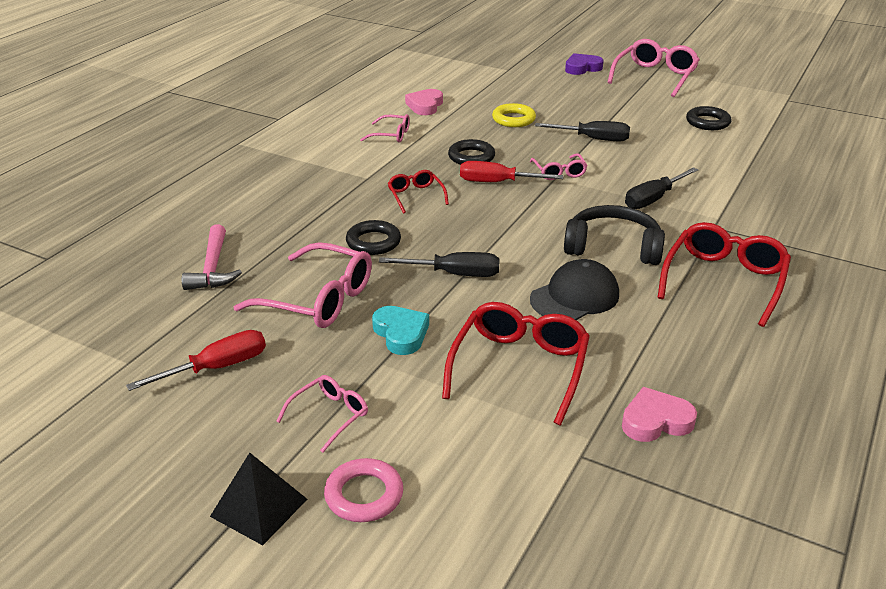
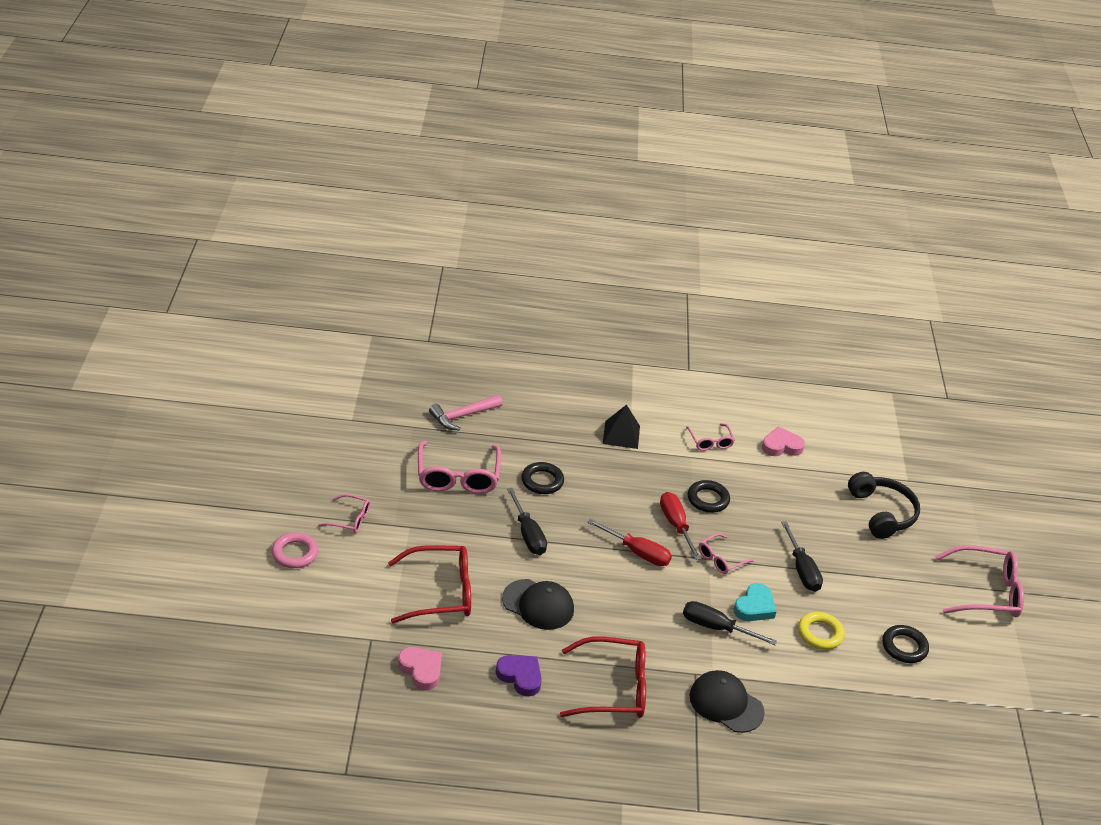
camera: 60 degrees right, 5 degrees up
(218, 367) = (367, 457): red screwdriver -> red screwdriver (638, 553)
(259, 507) = (267, 516): black pyramid -> black pyramid (621, 434)
(401, 333) = (444, 527): turquoise heart -> turquoise heart (754, 607)
(416, 196) = (621, 484): red glasses -> none
(513, 119) = (800, 509): yellow ring -> yellow ring (820, 634)
(582, 68) = (959, 532): purple heart -> purple heart (520, 676)
(613, 247) = (621, 614): black headphones -> black headphones (882, 513)
(760, 221) = (726, 704): none -> black cap

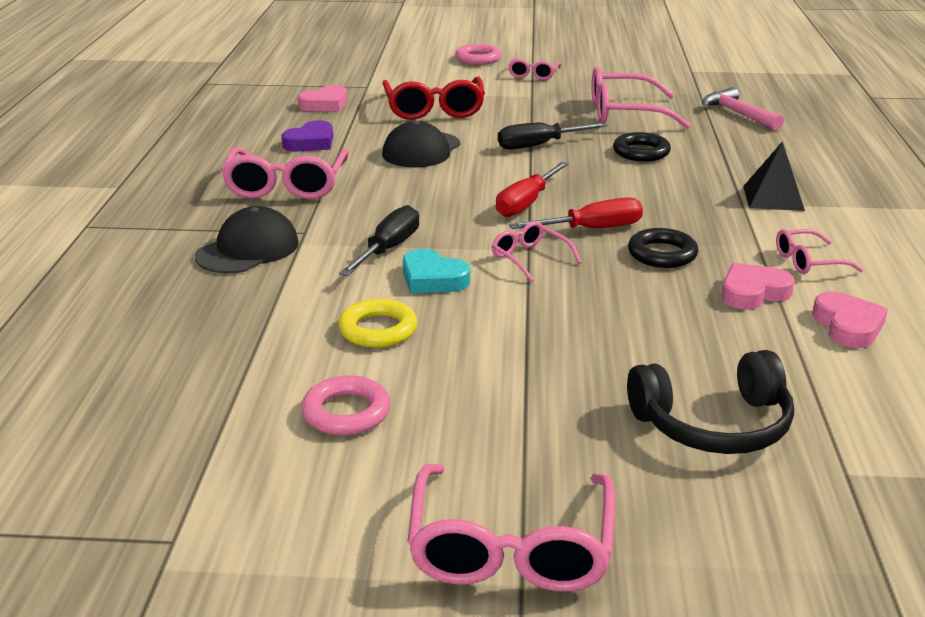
camera: 95 degrees right, 10 degrees down
(613, 688) = (286, 185): red glasses -> pink glasses
(751, 472) = (753, 292): none -> pink heart
(802, 570) = (523, 324): black screwdriver -> none
(904, 647) = (346, 412): black ring -> pink ring

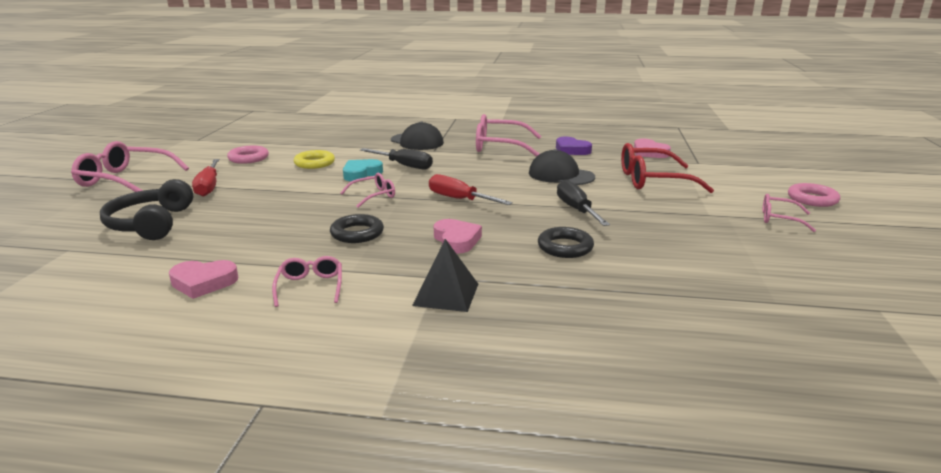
camera: 95 degrees right, 5 degrees down
(593, 229) = (408, 215): red screwdriver -> red screwdriver (208, 187)
(625, 113) = (676, 251): pink glasses -> none
(737, 114) = (705, 316): pink hammer -> none
(753, 292) = (278, 256): pink heart -> pink heart (456, 240)

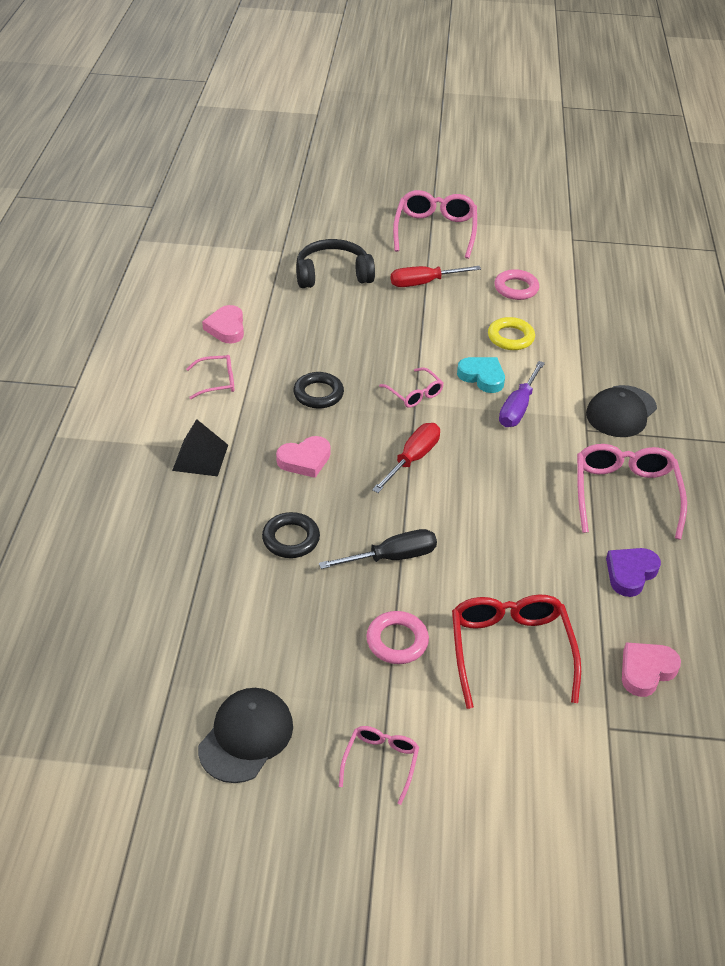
camera: 85 degrees right, 20 degrees up
(404, 166) = (518, 408): black screwdriver -> purple screwdriver
(560, 175) = (512, 552): black cap -> black cap (246, 736)
(812, 199) = (461, 834): pink ring -> pink ring (397, 641)

